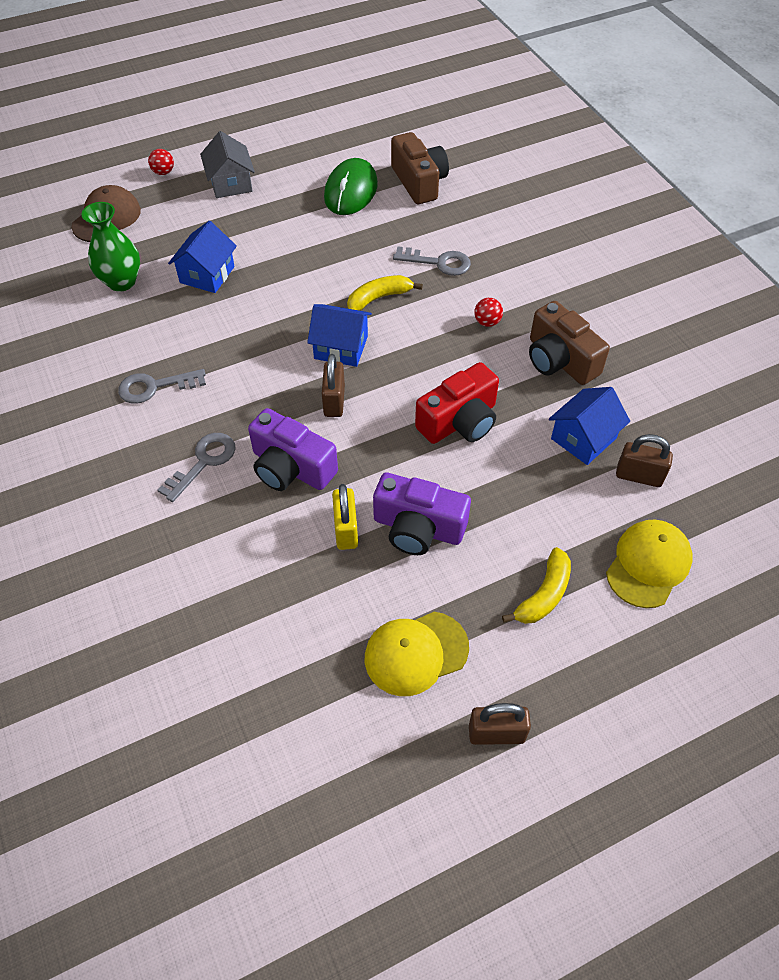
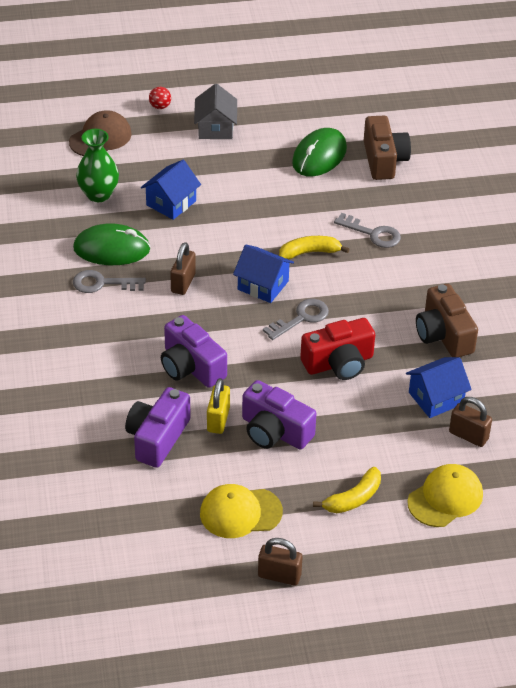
camera: 15 degrees right, 10 degrees down
(154, 342) = (111, 249): none -> green mouse
(204, 462) = (124, 347): grey key -> grey key (301, 318)
(279, 574) = (157, 438): none -> purple camera
(334, 401) = (242, 325): brown padlock -> brown padlock (183, 283)
(487, 322) = (394, 291): red ball -> none

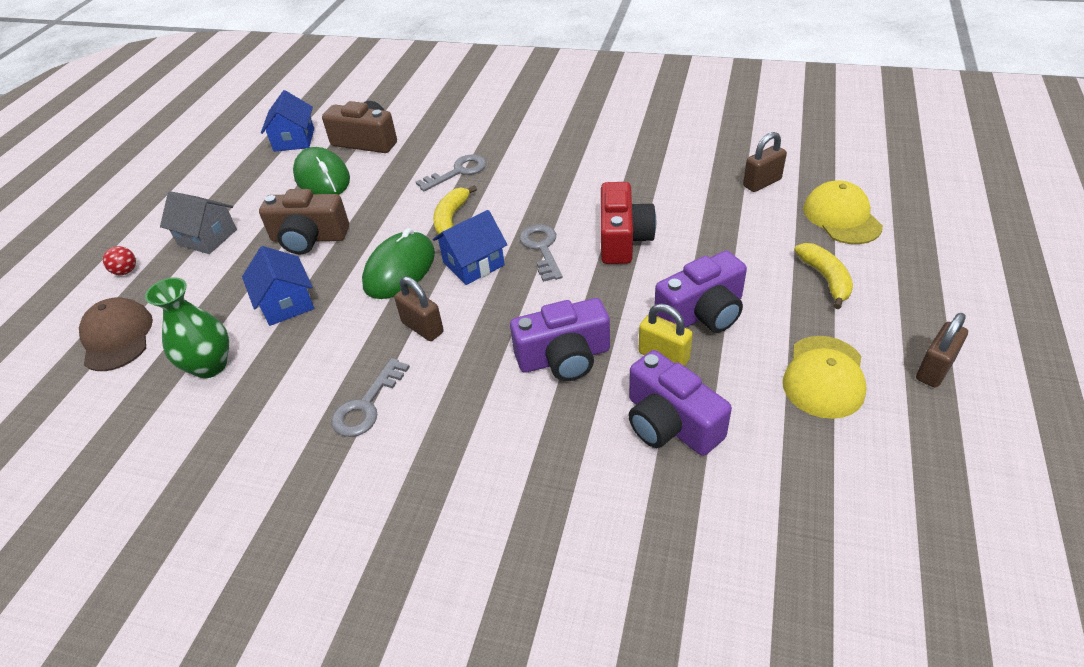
camera: 60 degrees left, 0 degrees up
(111, 249) = (314, 379): green mouse -> green mouse (400, 269)
(436, 398) = (703, 189): blue house -> blue house (294, 140)
(443, 335) = (622, 164): brown camera -> brown camera (309, 238)

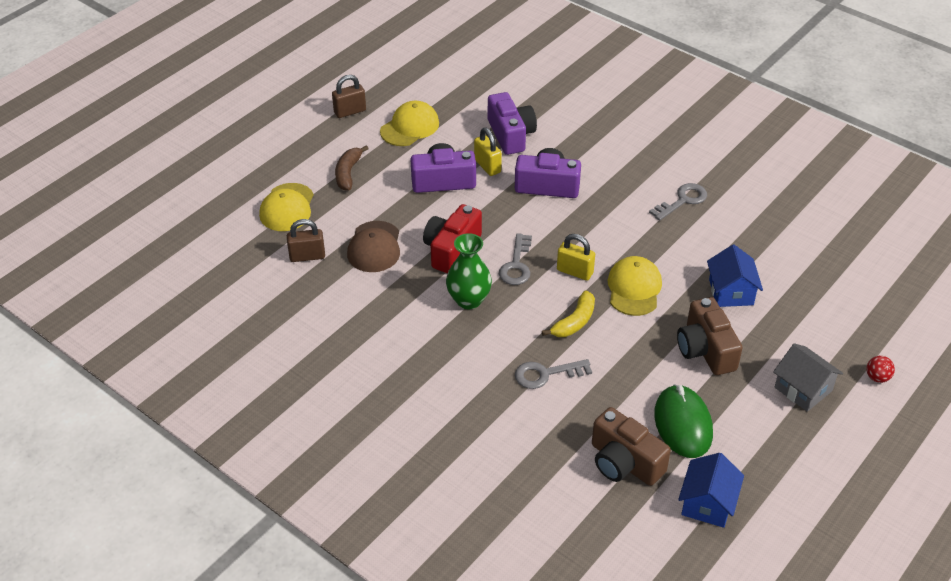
camera: 160 degrees left, 0 degrees up
(117, 337) = (869, 311): brown cap -> brown cap (374, 247)
(210, 366) = (790, 262): green vase -> green vase (469, 300)
(309, 238) = (705, 350): brown camera -> brown camera turned 135 degrees counterclockwise
(400, 269) = (634, 288): green mouse -> yellow cap
(422, 327) = (631, 236): brown padlock -> none
(473, 264) = (575, 271): blue house -> yellow padlock
(825, 279) = (348, 173): yellow banana -> brown banana

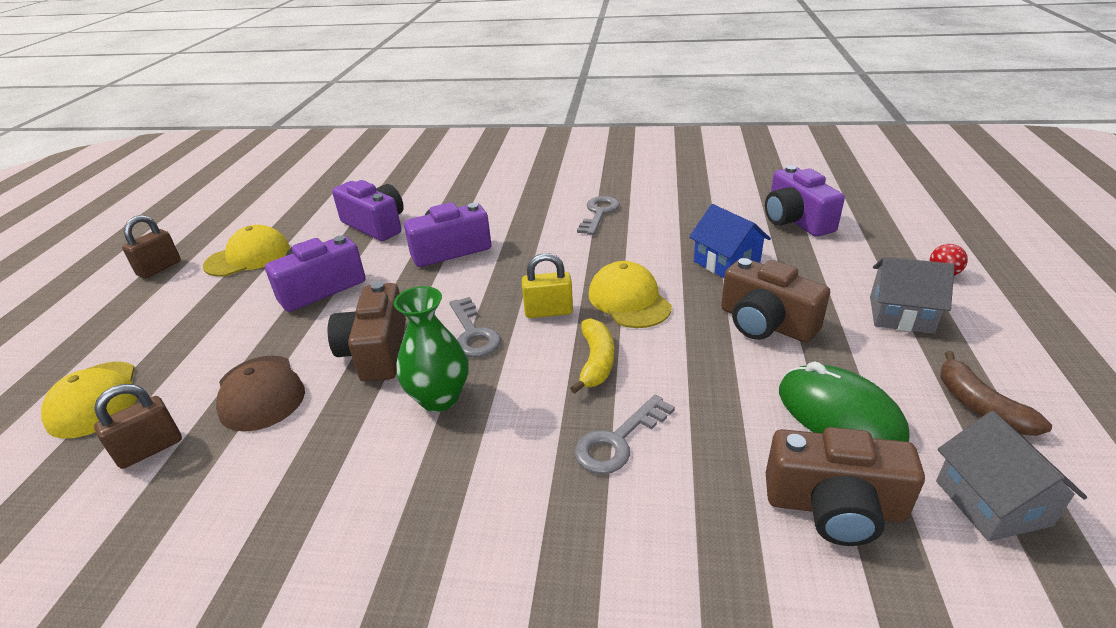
camera: 30 degrees left, 10 degrees down
(348, 173) = (181, 326): brown banana -> brown banana (980, 406)
(410, 127) = (248, 257): yellow cap -> yellow cap turned 45 degrees clockwise
(451, 250) = (376, 351): red camera -> brown camera
(487, 166) = (367, 257): yellow padlock -> none
(707, 503) = (992, 503): blue house -> grey house
(828, 280) = (796, 220): none -> purple camera

